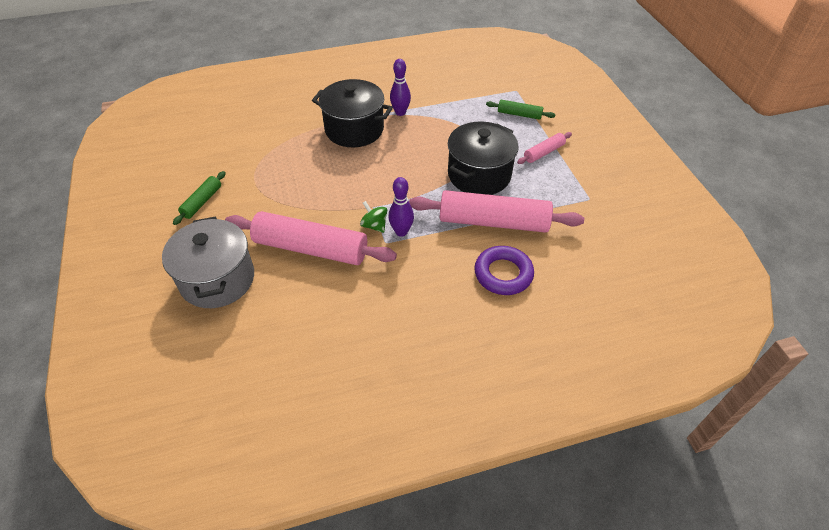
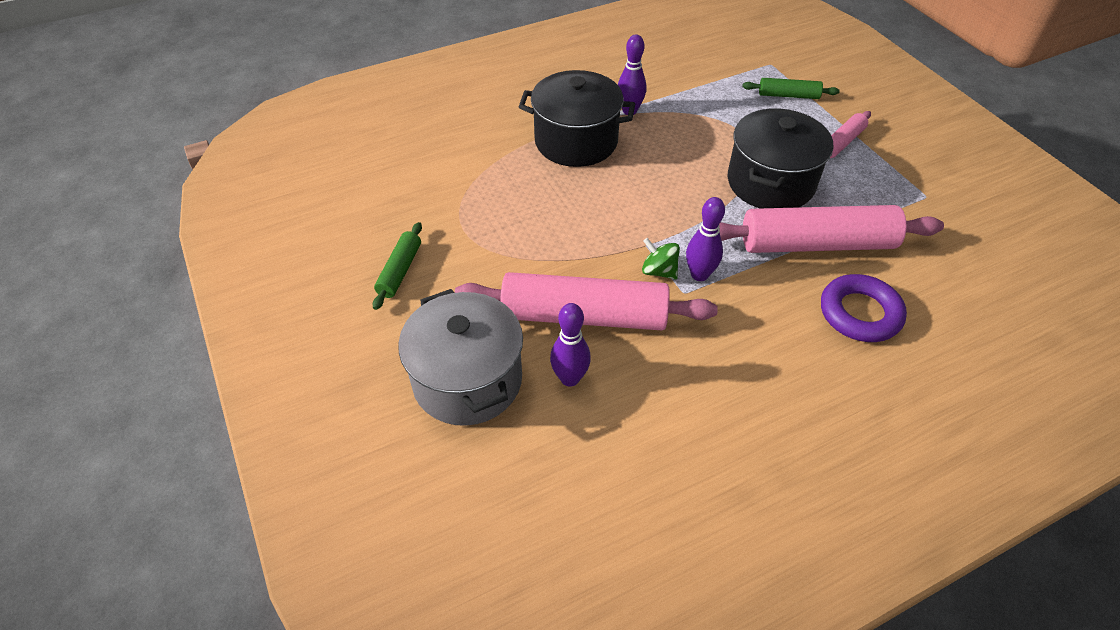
camera: 10 degrees left, 0 degrees up
(284, 288) = (570, 378): none -> purple bowling pin

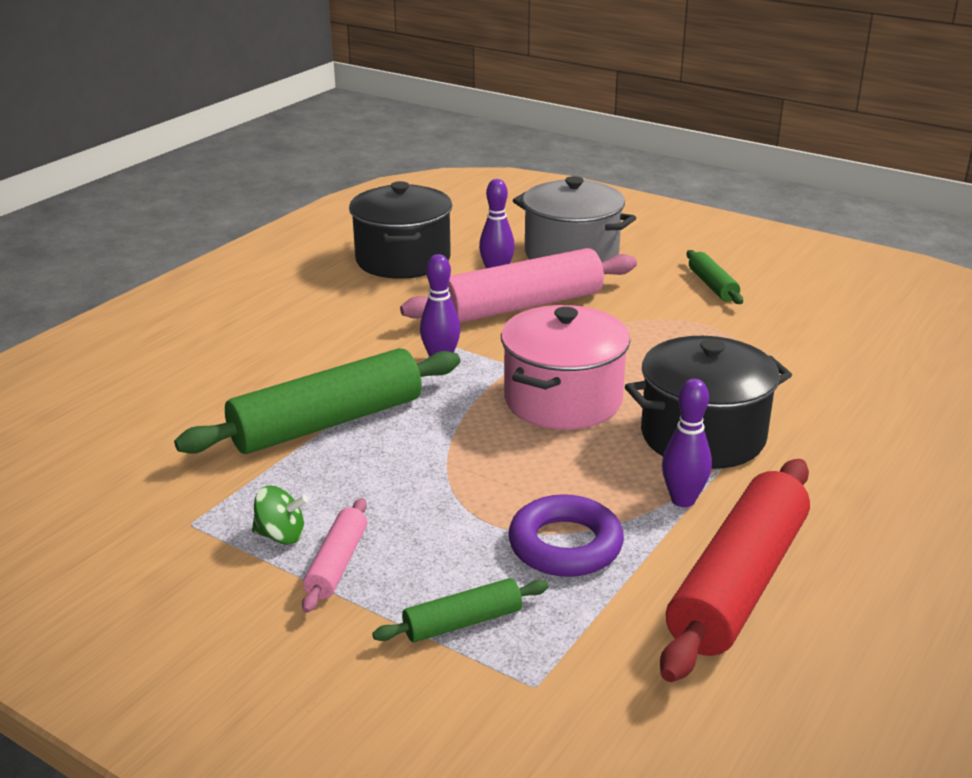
camera: 150 degrees right, 20 degrees down
(637, 200) = (563, 400): none -> pink pot
(646, 68) = (738, 583): none -> red rolling pin
(659, 271) = (483, 351): green spinning top -> green spinning top (281, 535)
(770, 183) = (416, 470): black pot -> black pot (403, 260)
(816, 244) = (327, 422): pink rolling pin -> green rolling pin
(860, 313) = (260, 379): purple ring -> purple ring (565, 545)

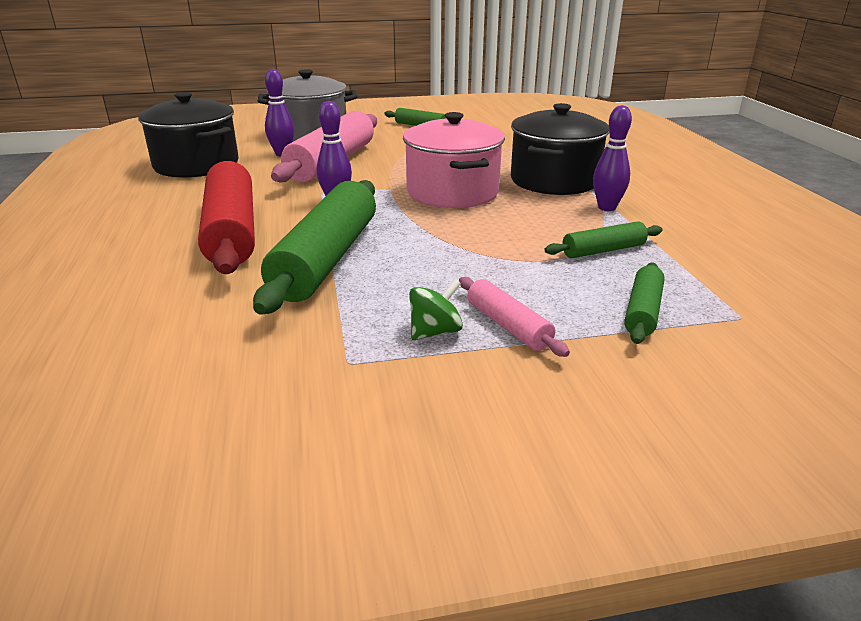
camera: 45 degrees left, 0 degrees up
(565, 545) = (603, 250): purple ring -> green rolling pin
(738, 583) = (705, 227): red rolling pin -> red rolling pin (231, 231)

